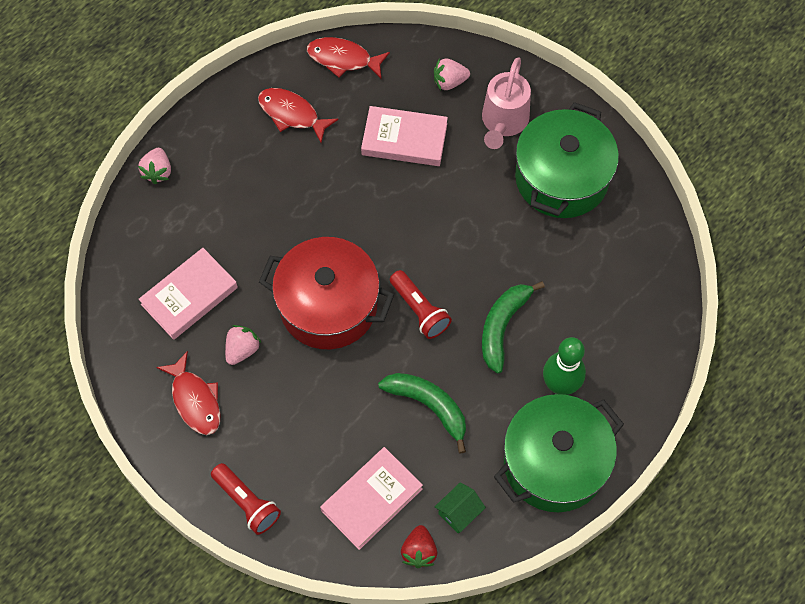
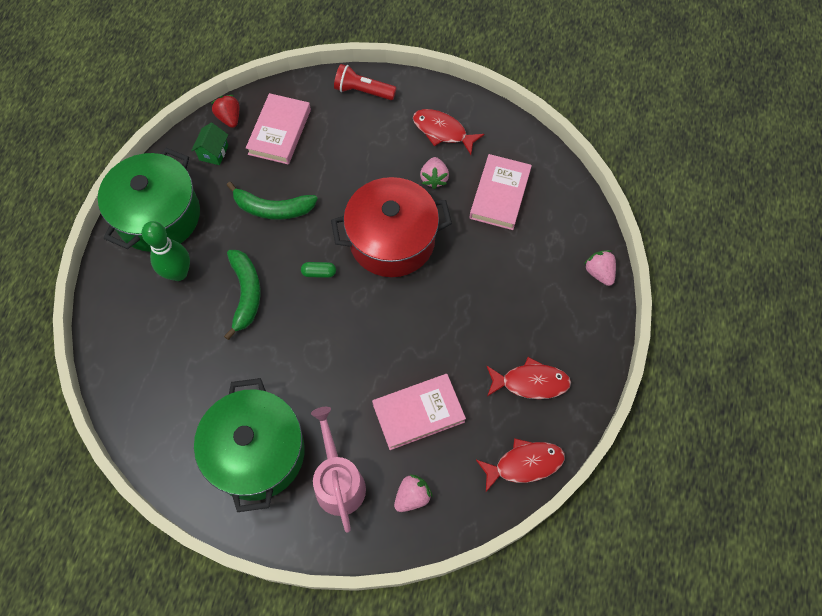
camera: 150 degrees right, 0 degrees up
(419, 310) = (319, 273): red flashlight -> green capsule

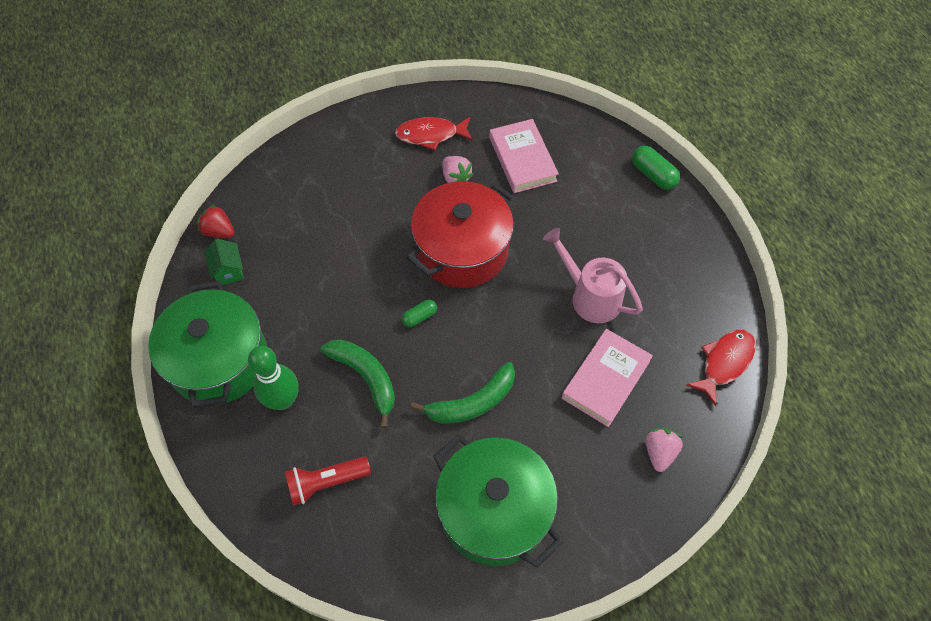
camera: 35 degrees left, 5 degrees down
(273, 208) = (329, 287): green banana -> green banana (472, 402)
(279, 132) = (279, 217): pink book -> none
(338, 480) = (586, 484): pink watering can -> pink watering can (589, 296)
(363, 91) = (330, 140): red flashlight -> red flashlight (326, 482)
(531, 382) = (674, 294): red fish -> none
(599, 273) = (653, 175): pink strawberry -> green capsule

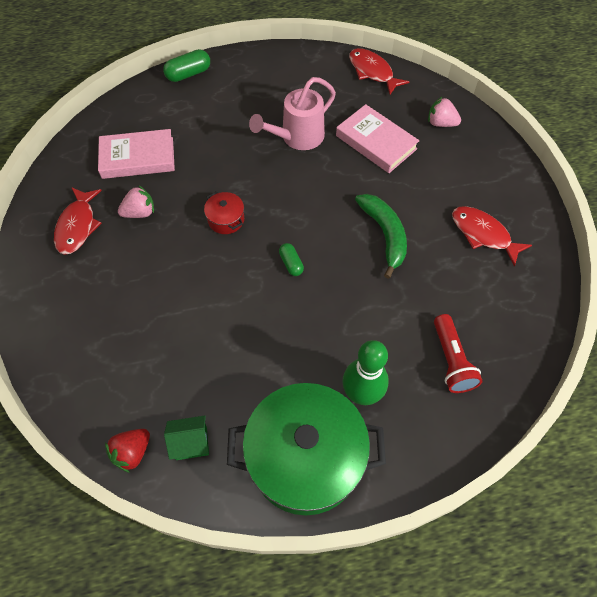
camera: 80 degrees left, 0 degrees up
(365, 377) = (347, 316): green banana -> none
(462, 250) = (226, 219): red pot -> red pot, size x0.41
(494, 511) = (483, 234): green pot -> red fish

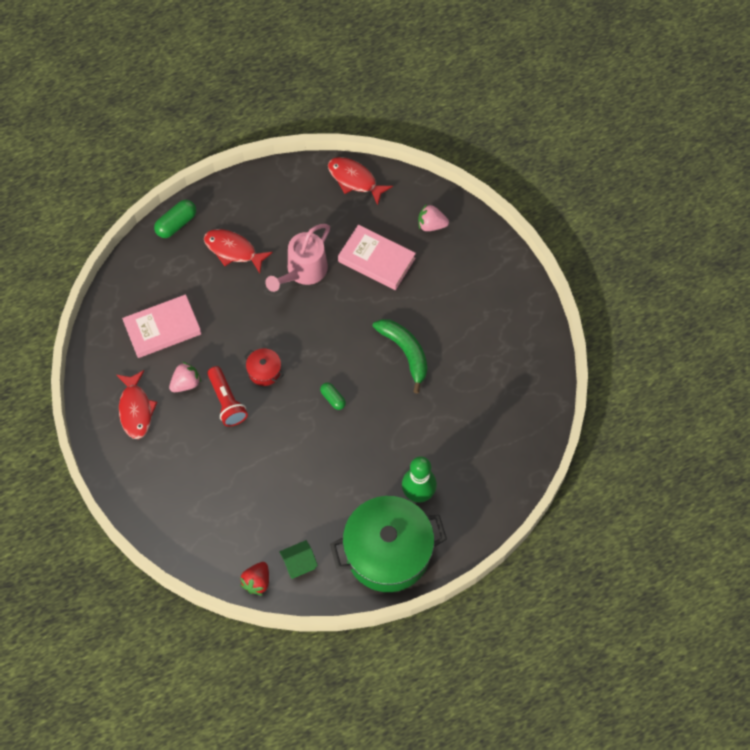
camera: 15 degrees left, 5 degrees up
(451, 360) = (481, 450): red flashlight -> red flashlight (227, 402)
(483, 234) = (488, 331): red fish -> red fish (233, 250)

